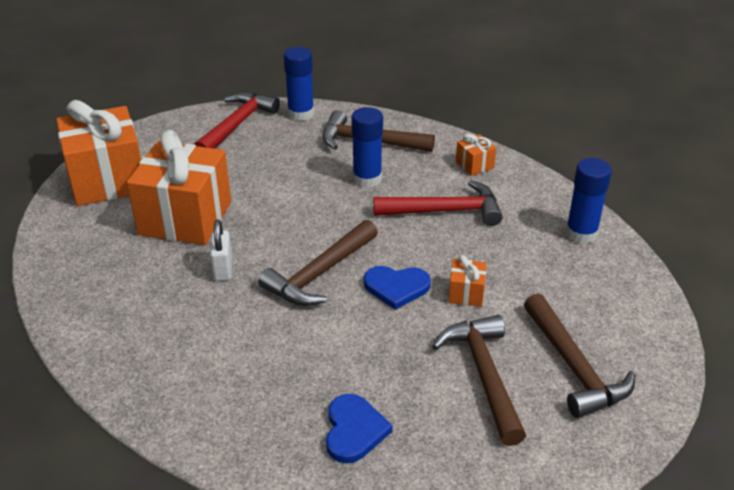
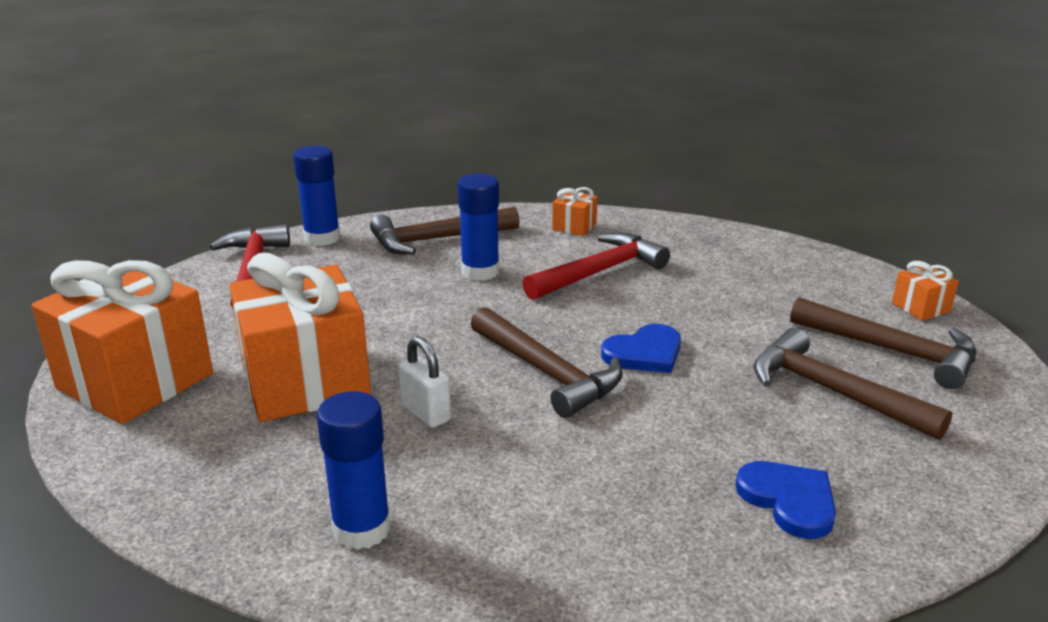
camera: 35 degrees left, 10 degrees down
(320, 273) = (547, 373): brown hammer -> brown hammer turned 45 degrees counterclockwise
(466, 293) = (717, 332): orange gift -> orange gift (921, 307)
(581, 234) = (746, 248): blue glue stick -> blue glue stick (361, 529)

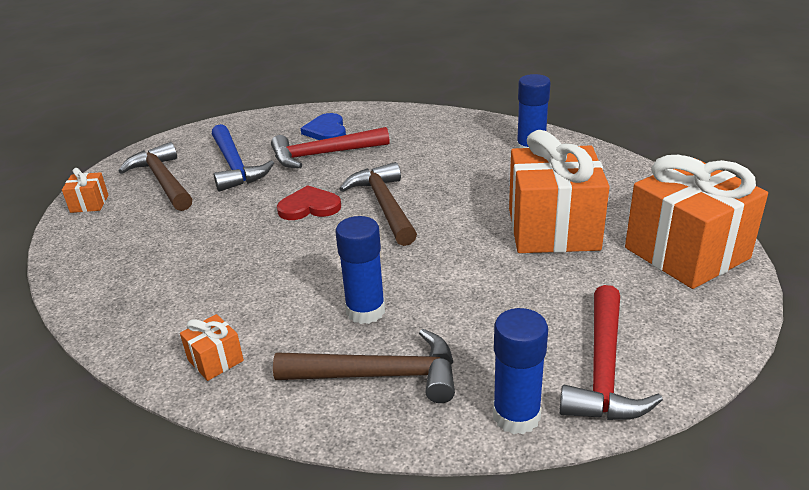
camera: 155 degrees left, 5 degrees up
(426, 413) = (477, 194): white padlock -> none
(599, 272) = (261, 285): red hammer -> red hammer (323, 154)
(644, 353) = (309, 207): blue heart -> red heart
(832, 392) = (235, 166): brown hammer -> blue hammer

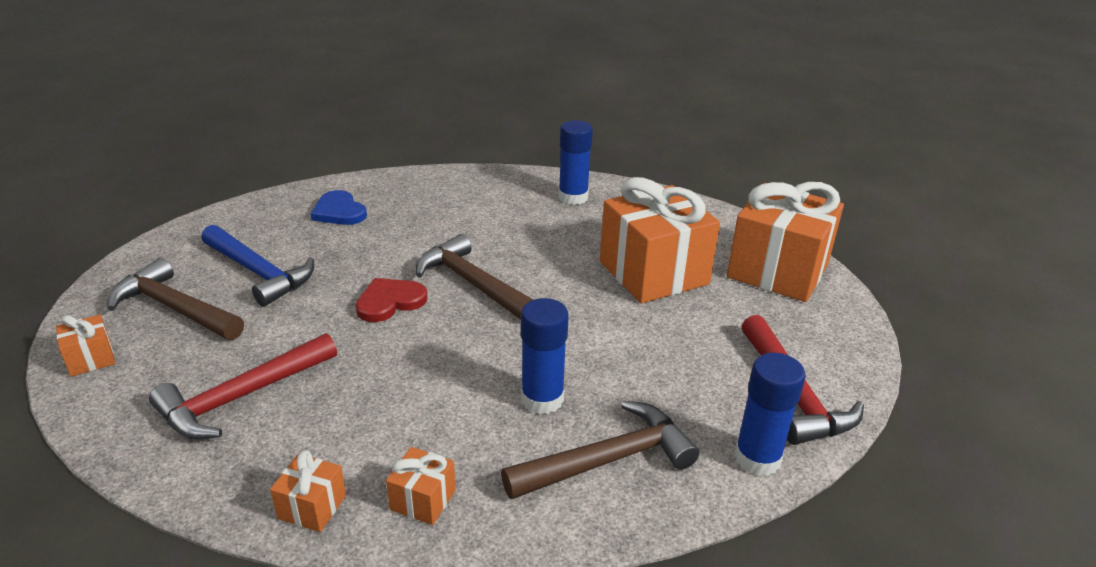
camera: 30 degrees left, 0 degrees up
(140, 341) = (312, 507): none -> orange gift
(323, 154) = (358, 239): red hammer -> red hammer (242, 397)

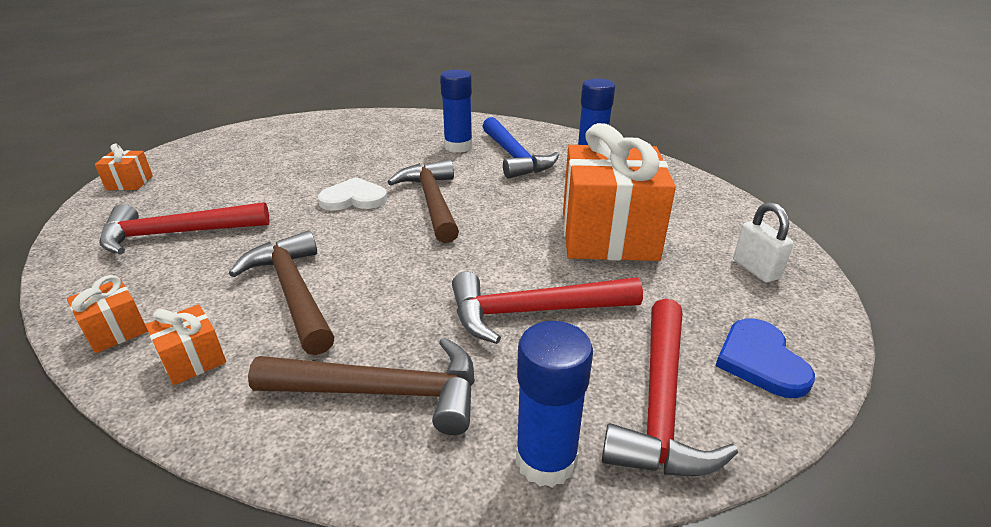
camera: 30 degrees right, 0 degrees up
(175, 308) = (213, 166): brown hammer -> brown hammer (293, 292)
(258, 273) = (290, 157): blue hammer -> blue hammer (514, 157)
(339, 211) = (390, 131): blue heart -> blue heart (760, 360)
(390, 302) = (354, 198): red heart -> white heart
(542, 399) = (386, 312): blue glue stick -> blue glue stick (458, 147)
(655, 358) = (533, 312): none -> red hammer
(777, 271) = (755, 269): orange gift -> white padlock

